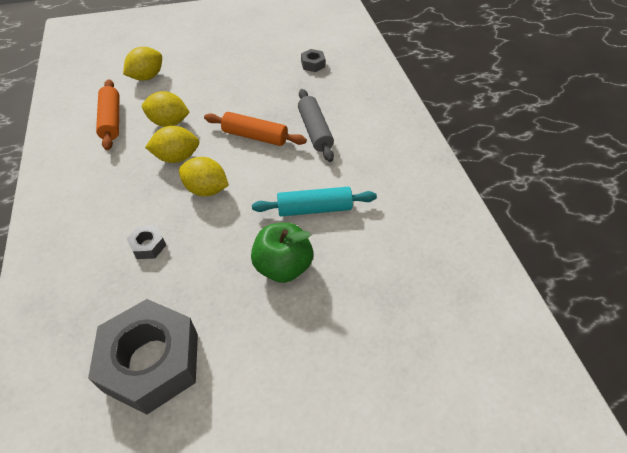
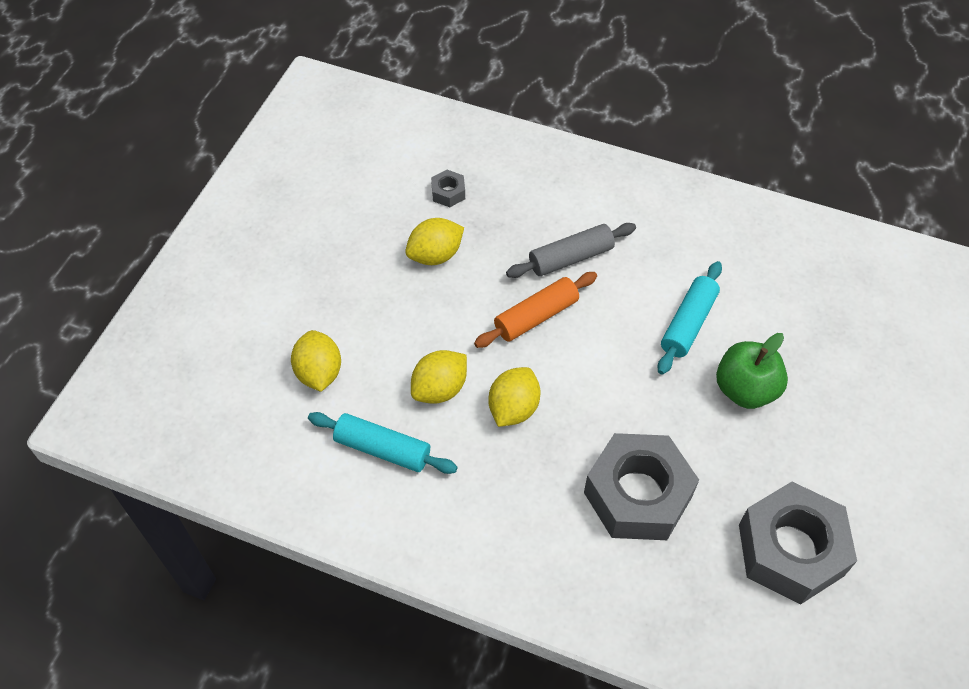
camera: 55 degrees left, 5 degrees up
(111, 120) = (383, 449): orange rolling pin -> turquoise rolling pin
(148, 245) = (637, 495): grey nut -> grey nut, size x2.41
(206, 189) = (590, 404): yellow lemon -> yellow lemon (435, 255)
(315, 130) = (570, 258): grey rolling pin -> grey rolling pin turned 45 degrees counterclockwise

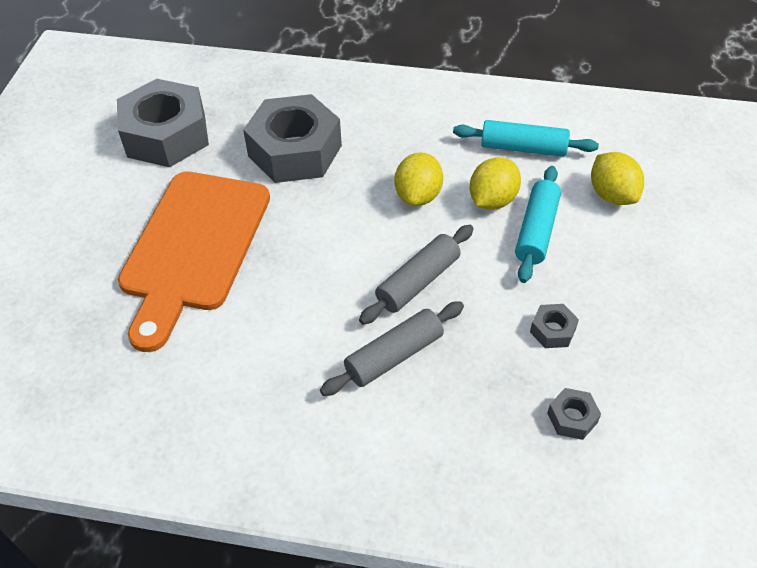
camera: 170 degrees right, 5 degrees down
(435, 255) = (552, 330): yellow lemon -> grey nut
(536, 317) = (418, 281): orange rolling pin -> grey rolling pin
(688, 323) = (252, 302): turquoise rolling pin -> turquoise rolling pin (536, 231)
(745, 389) = (194, 247): green apple -> orange cutting board

